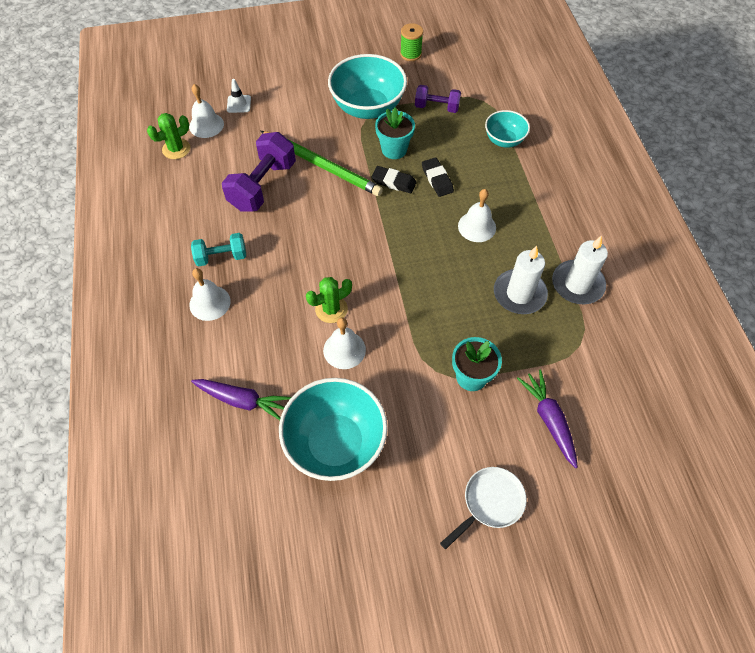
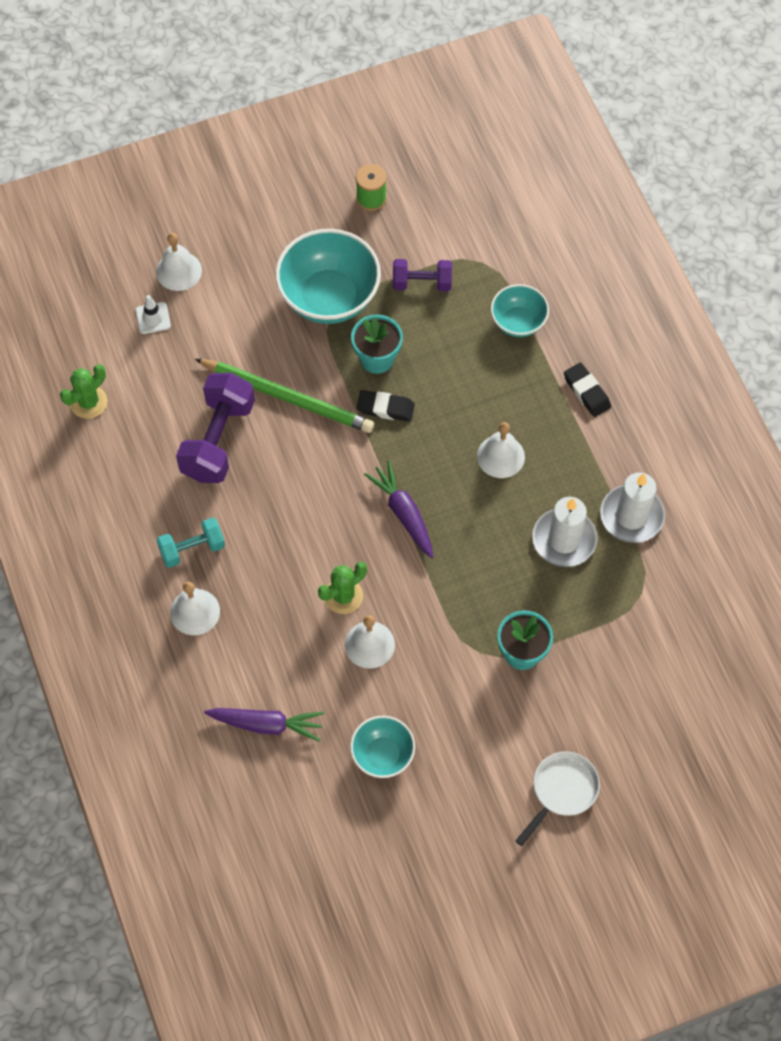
camera: 10 degrees left, 5 degrees up
(206, 125) = (118, 358): white bell -> white bell (178, 271)
(335, 443) = (382, 755): turquoise bowl -> turquoise bowl, size x0.56
(437, 179) = (440, 395): black eraser -> black eraser (586, 392)
(549, 419) = (615, 688): purple carrot -> purple carrot (403, 513)

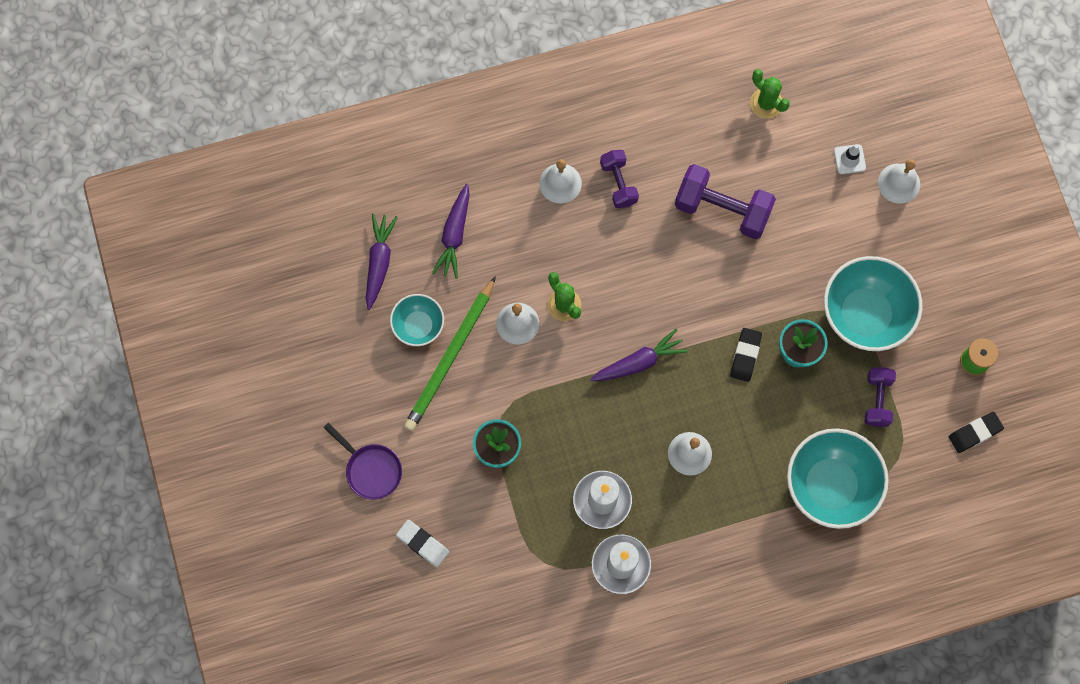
camera: 95 degrees right, 10 degrees up
(192, 549) = (618, 183): turquoise dumbbell -> purple dumbbell
(287, 397) = (761, 271): green pencil -> green pencil (450, 357)
(306, 809) = (379, 262): none -> purple carrot
(518, 322) = (830, 485): turquoise bowl -> turquoise bowl, size x1.80
(562, 791) = (371, 470): white pan -> purple pan
(586, 392) = (751, 540): black eraser -> black eraser (975, 433)
(640, 724) = (422, 544): none -> white eraser

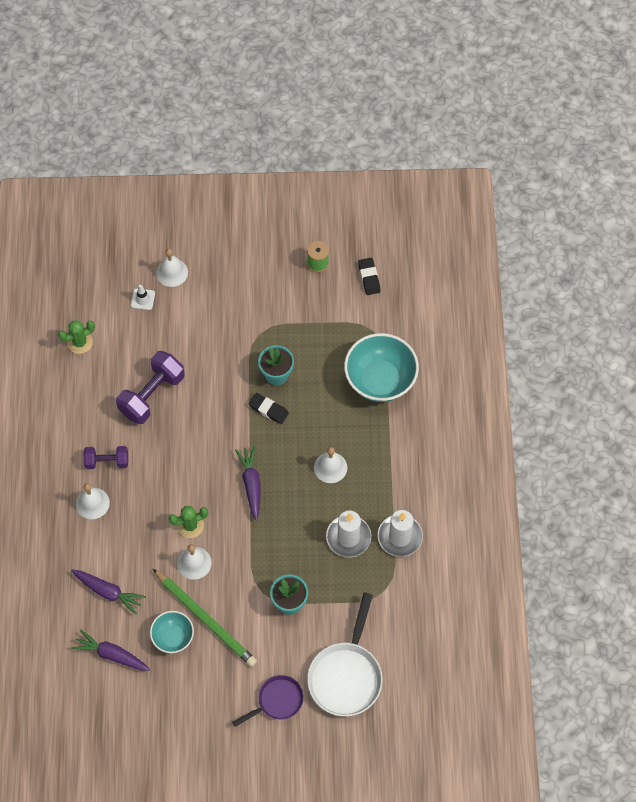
camera: 75 degrees left, 10 degrees down
(422, 544) = (346, 676): white eraser -> white pan
(865, 314) = (262, 322): turquoise bowl -> none
(877, 400) = (327, 332): purple dumbbell -> none

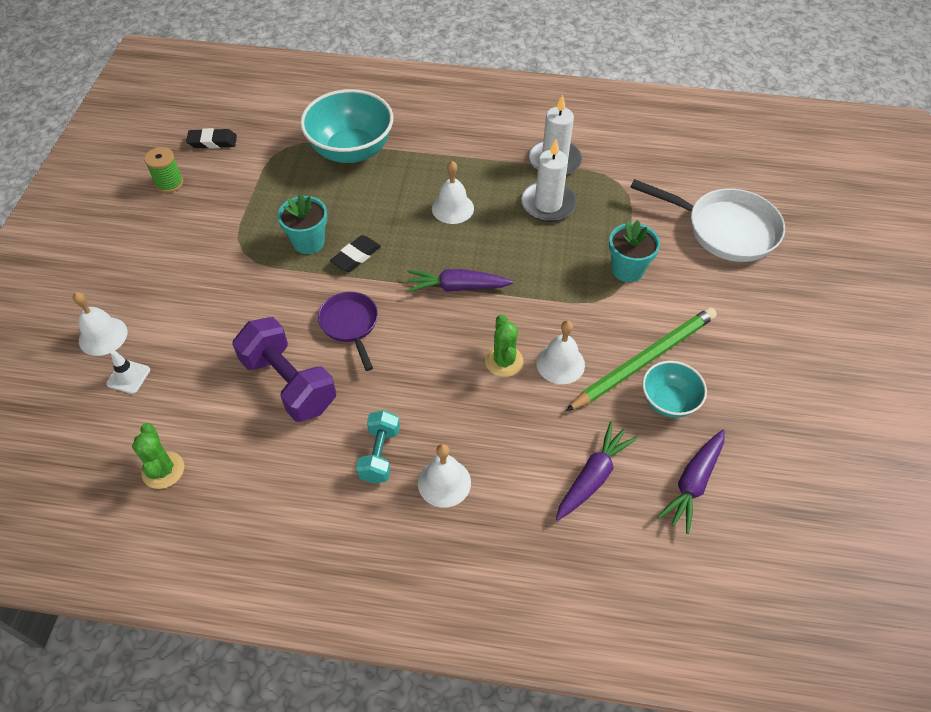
camera: 80 degrees left, 10 degrees down
(107, 461) = (380, 454): purple dumbbell -> turquoise dumbbell
(277, 701) = (759, 298): purple pan -> purple pan (350, 325)

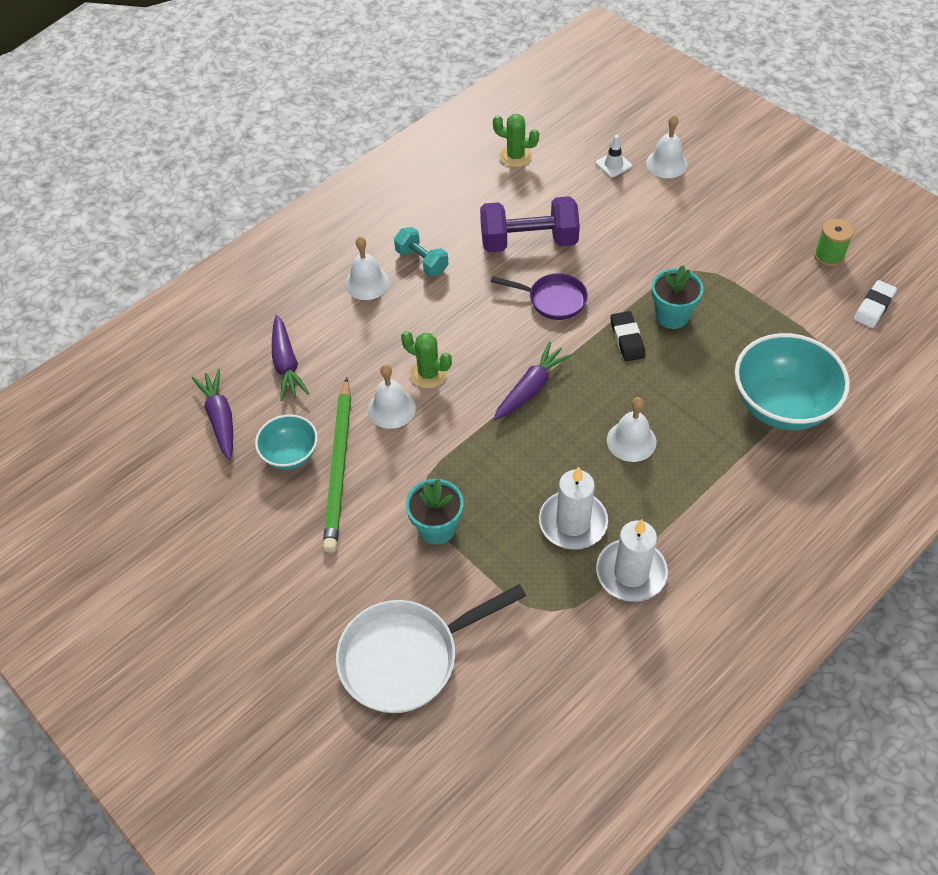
camera: 130 degrees right, 0 degrees up
(212, 142) = (874, 307): black eraser -> white eraser

